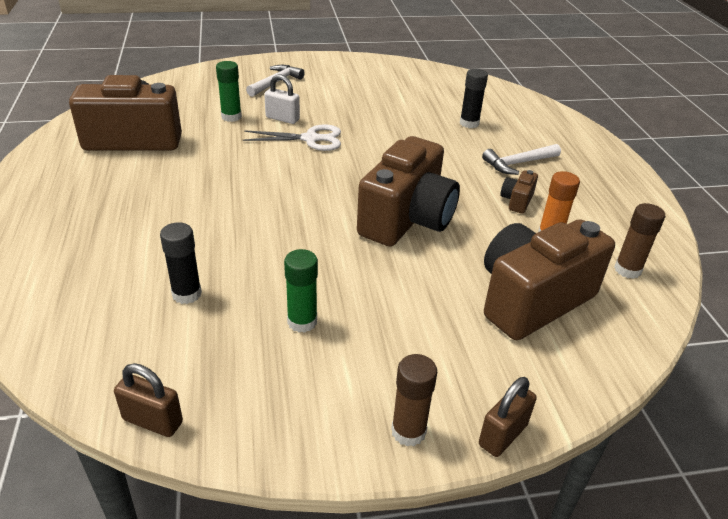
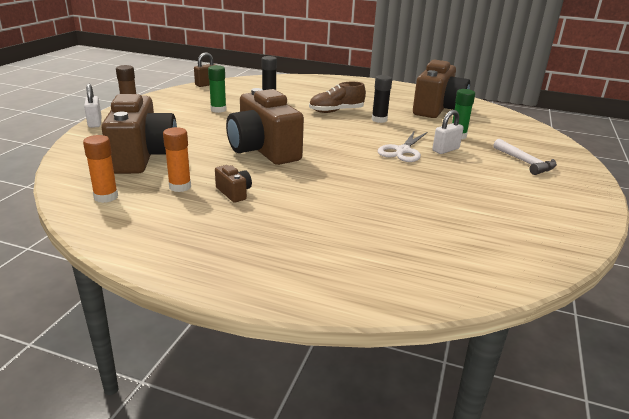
camera: 120 degrees right, 10 degrees down
(208, 209) = (336, 111): none -> brown shoe
(469, 123) = (385, 224): black glue stick -> black glue stick (379, 120)
(503, 435) = (95, 123): brown padlock -> white padlock
(518, 163) = (285, 218): white hammer -> none
(627, 270) = (106, 197): brown glue stick -> orange glue stick

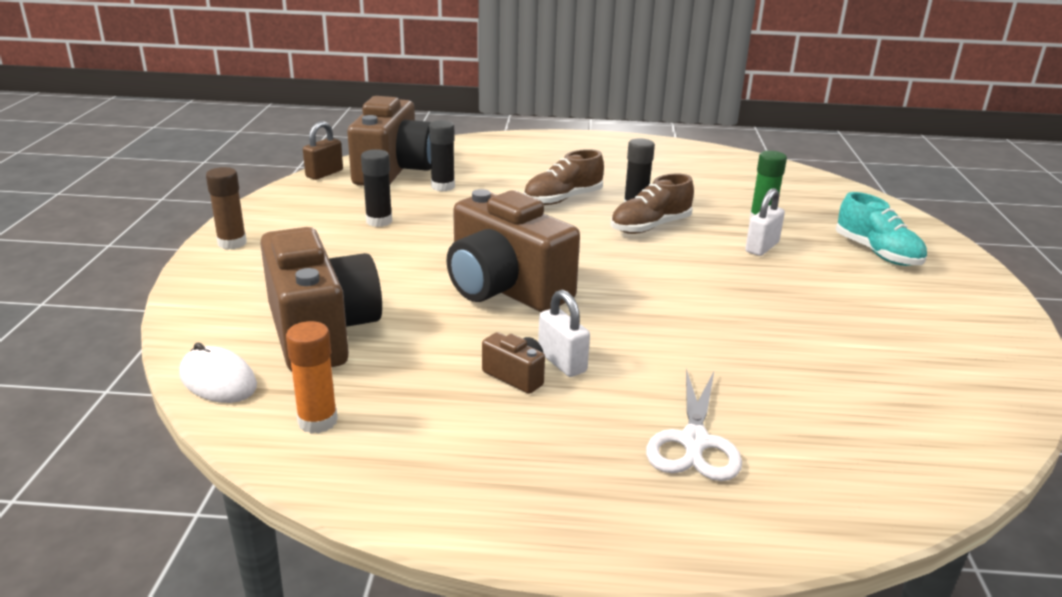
camera: 15 degrees left, 0 degrees up
(70, 171) = (218, 380): none -> white mouse
(95, 123) = (188, 276): white padlock -> white padlock (562, 362)
(180, 187) = (424, 380): orange glue stick -> none
(218, 110) = (379, 221): green glue stick -> black glue stick
(380, 131) = (650, 227): none -> brown shoe
(402, 151) = (705, 258): white scissors -> white scissors (694, 443)
(437, 109) = (703, 176): brown camera -> brown camera (394, 171)
(525, 162) = (877, 253): white hammer -> turquoise shoe

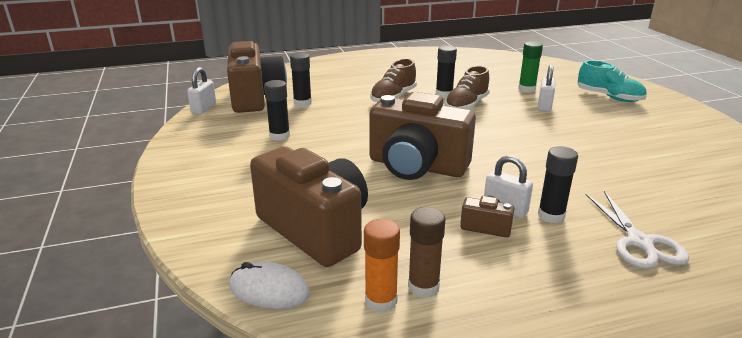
camera: 20 degrees left, 0 degrees up
(232, 243) = (177, 175): brown glue stick -> brown glue stick (423, 287)
(324, 173) = (204, 109): brown padlock -> white padlock
(612, 383) = (551, 216): none -> black glue stick

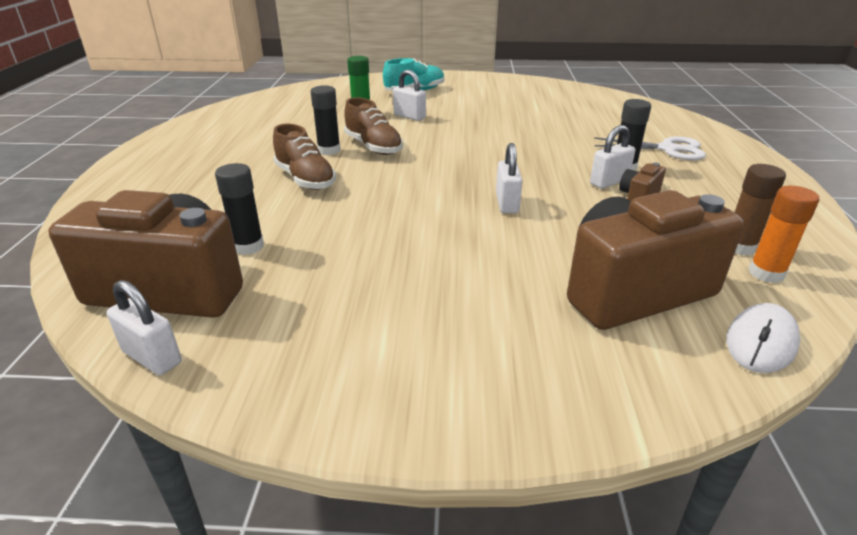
camera: 70 degrees left, 5 degrees up
(279, 136) = (355, 283): black glue stick -> none
(417, 166) = (507, 203): brown camera -> white padlock

